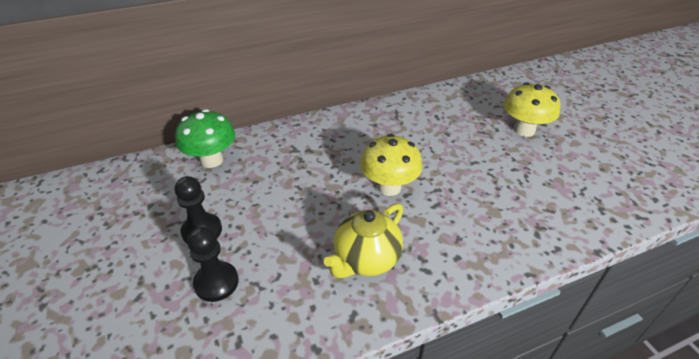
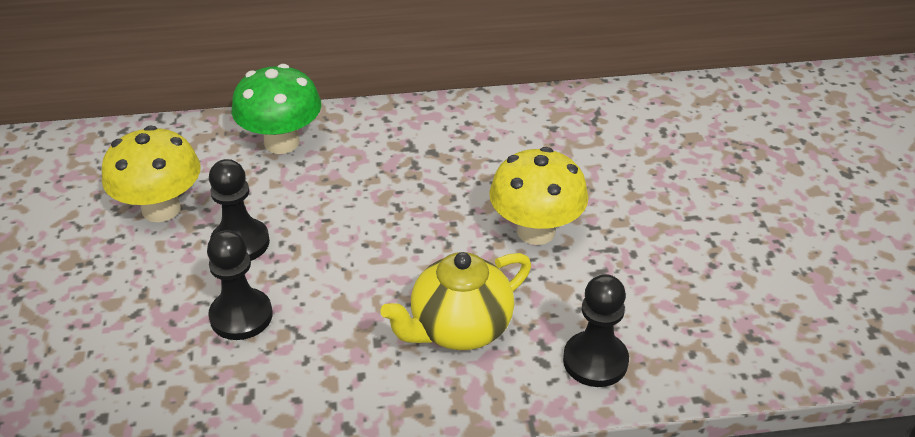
camera: 15 degrees right, 0 degrees up
(458, 263) = (595, 361): none -> black pawn
(524, 130) = (806, 179): yellow mushroom -> yellow mushroom (161, 209)

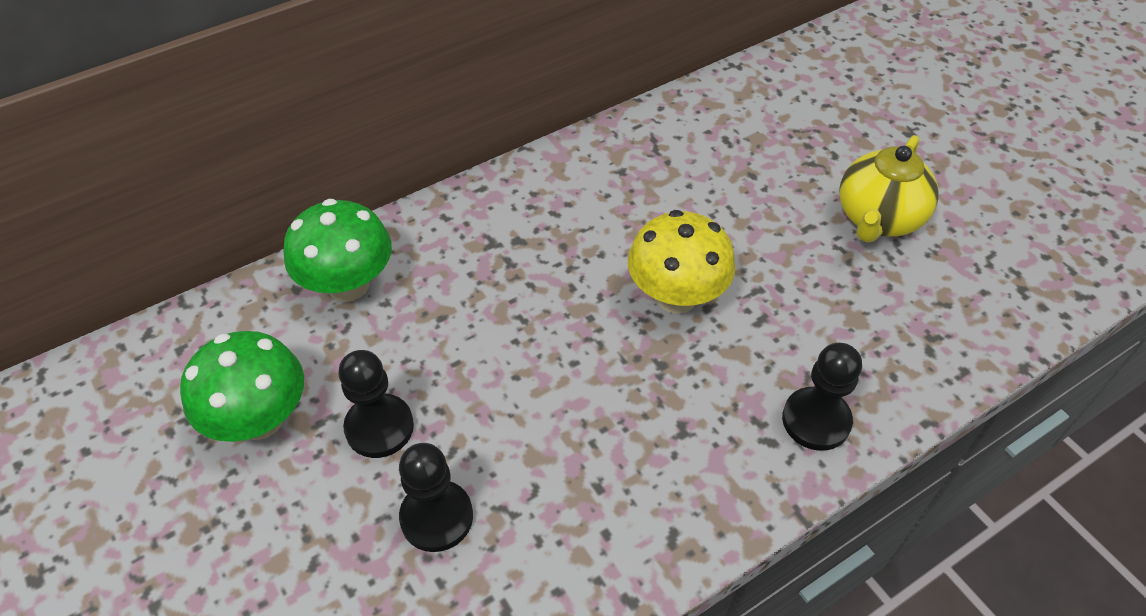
camera: 25 degrees left, 10 degrees up
(161, 209) = (260, 420): yellow mushroom -> green mushroom
(459, 328) = (670, 437): yellow teapot -> yellow teapot (878, 219)

